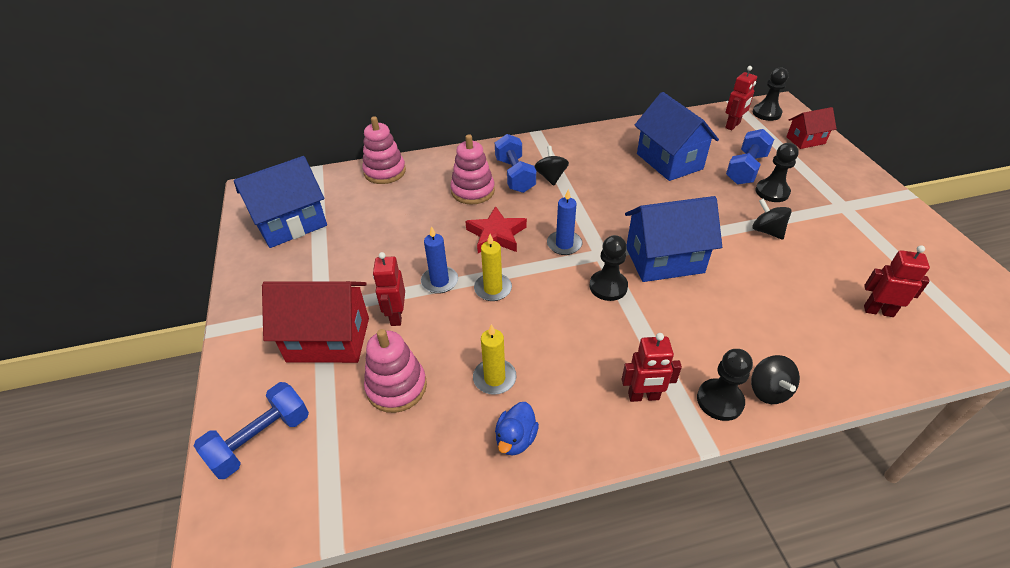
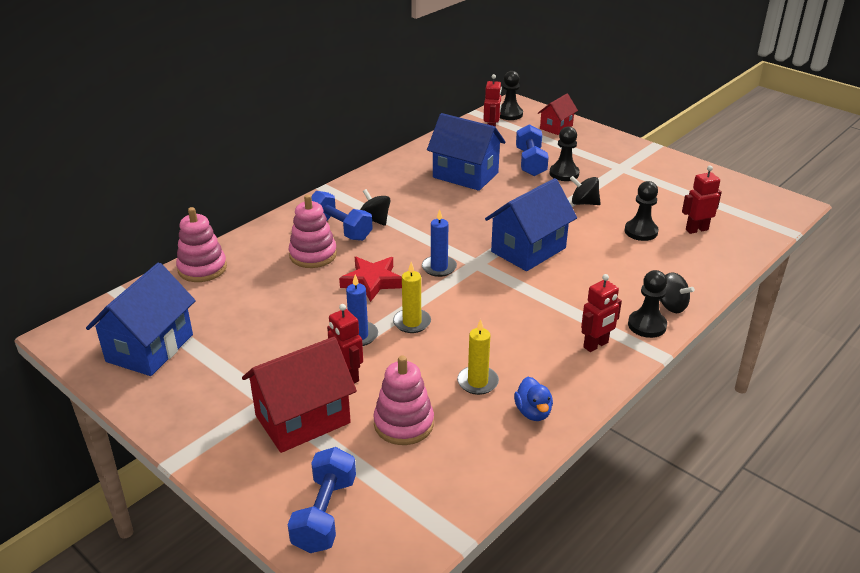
camera: 35 degrees left, 10 degrees down
(608, 286) = (503, 284): black pawn -> black pawn (641, 231)

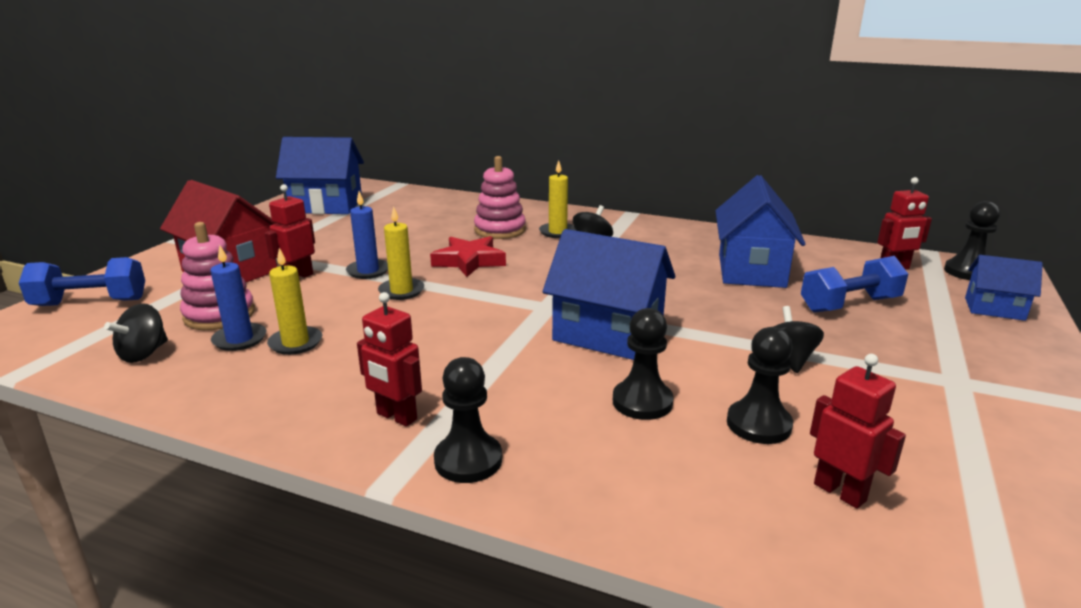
camera: 70 degrees right, 10 degrees down
(202, 268) = (448, 199): pink stacking toy -> none
(340, 229) = (557, 232): blue dumbbell -> yellow candle
(439, 267) = (520, 288): blue candle -> blue candle (239, 339)
(533, 412) = (236, 386): blue duck -> none
(556, 127) = (994, 309): red house -> blue house
(564, 173) = (856, 333): black pawn -> black pawn (642, 402)
(671, 306) = (541, 482): black spinning top -> black spinning top (144, 354)

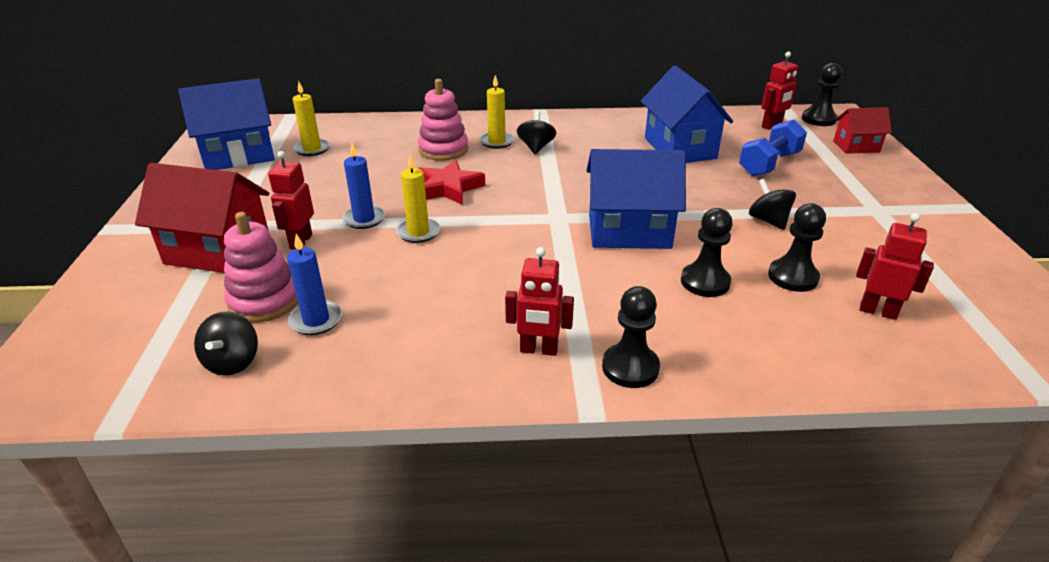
camera: 25 degrees left, 10 degrees up
(90, 302) = (97, 325): blue dumbbell -> none
(295, 343) = (375, 309): yellow candle -> yellow candle (312, 149)
(994, 309) = (856, 147): blue house -> red house

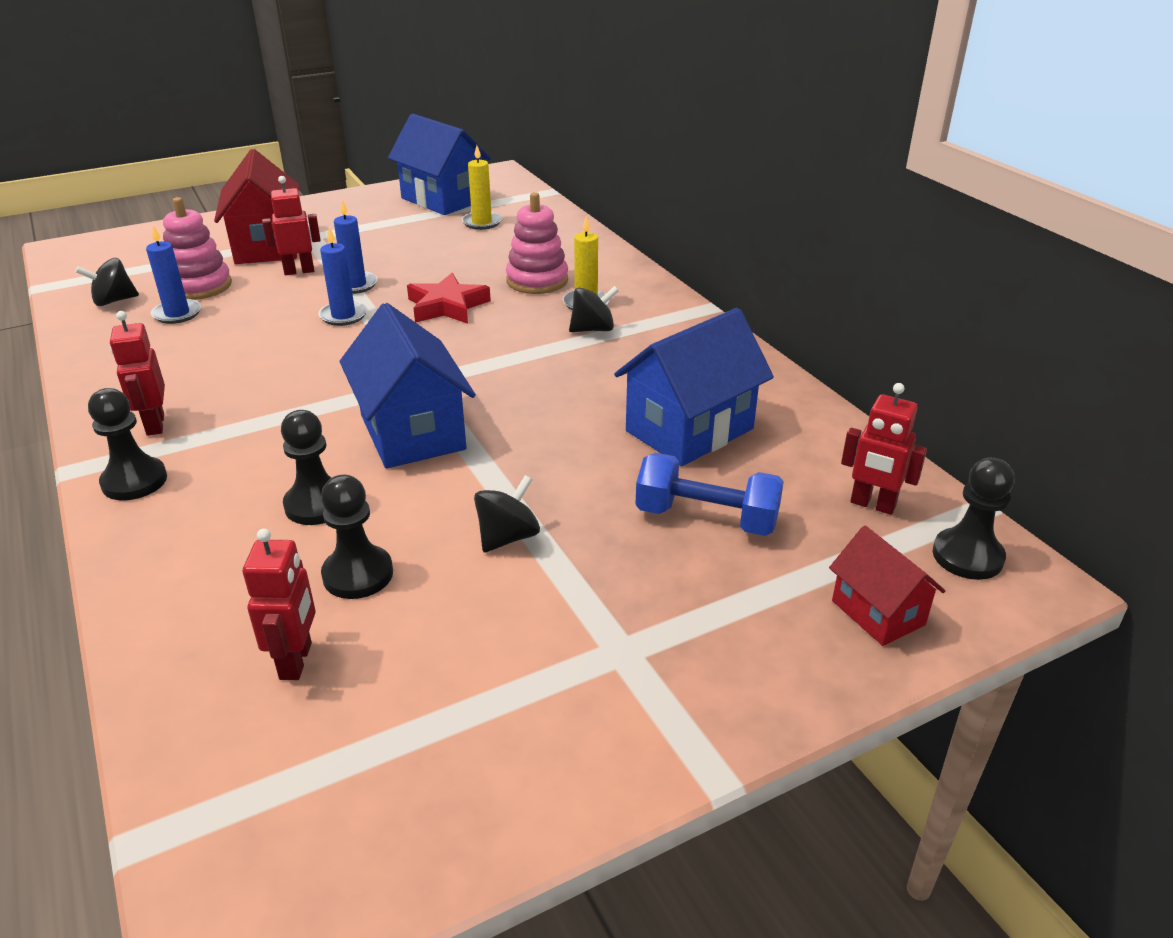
camera: 65 degrees right, 0 degrees up
(418, 232) = (343, 316): yellow candle -> blue candle

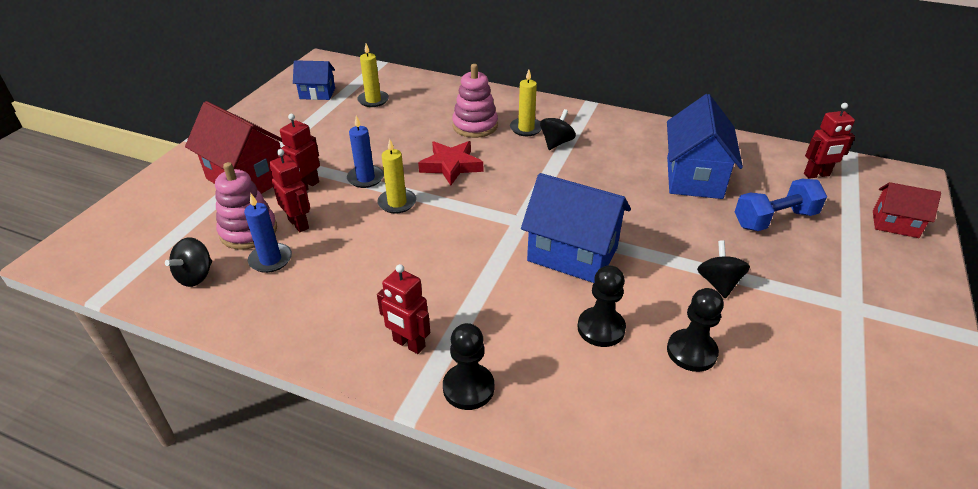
camera: 40 degrees left, 5 degrees up
(296, 661) = (749, 418): red robot -> red robot (299, 224)
(343, 316) = (397, 203): blue candle -> yellow candle
(443, 199) = (317, 93): blue house -> blue house, size x0.57
(967, 556) = (879, 179): black pawn -> none

